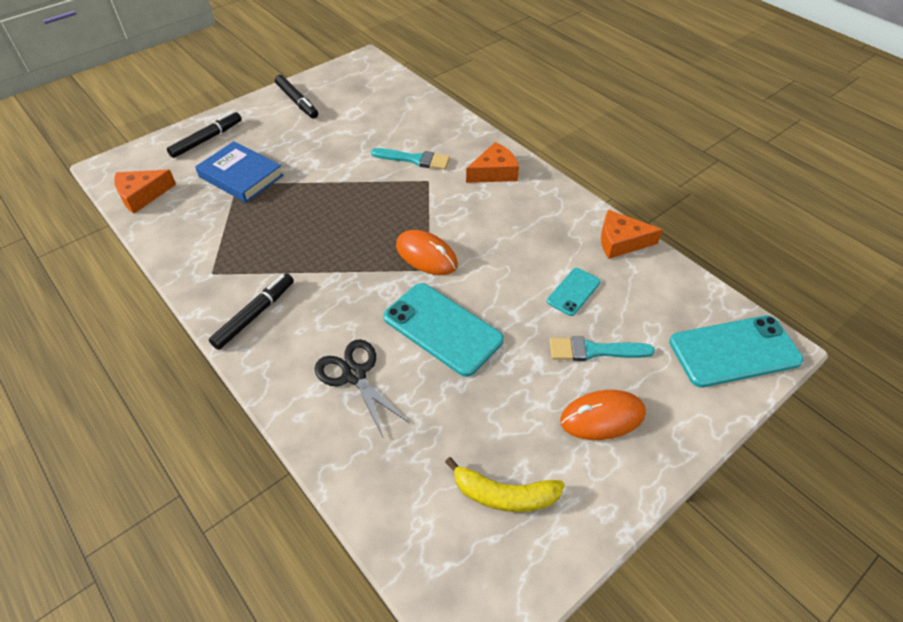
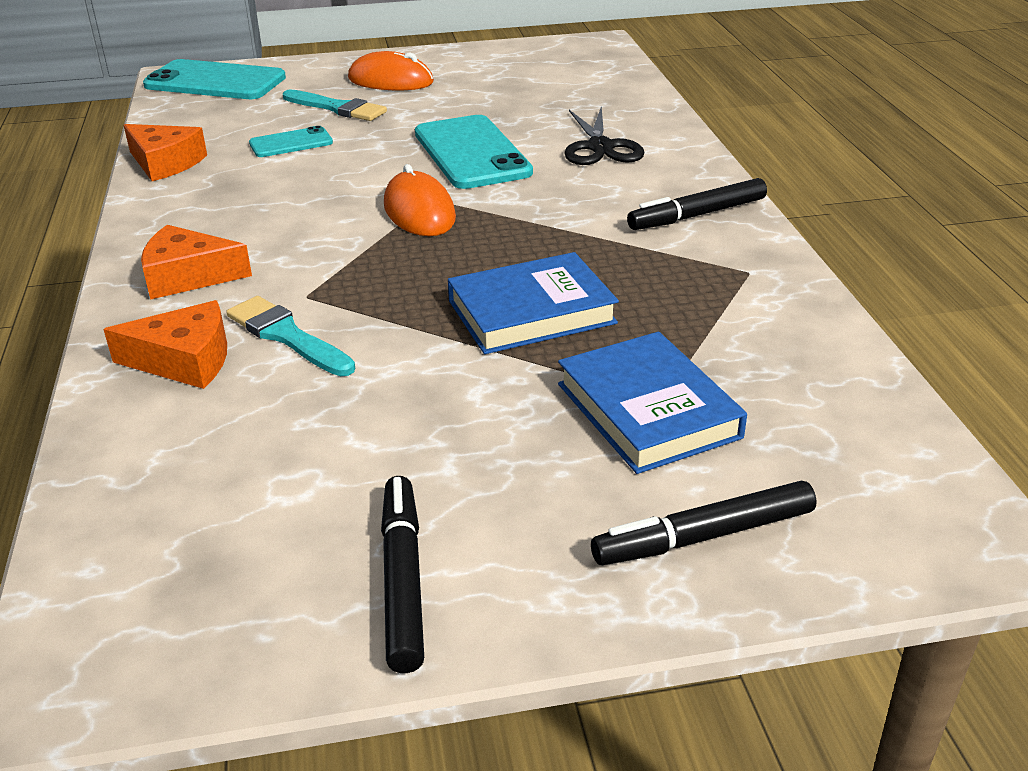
camera: 150 degrees left, 15 degrees down
(142, 195) = (880, 435): orange cheese -> orange cheese (185, 360)
(316, 207) = (531, 312): none -> blue book
(504, 495) = (521, 71): yellow banana -> none

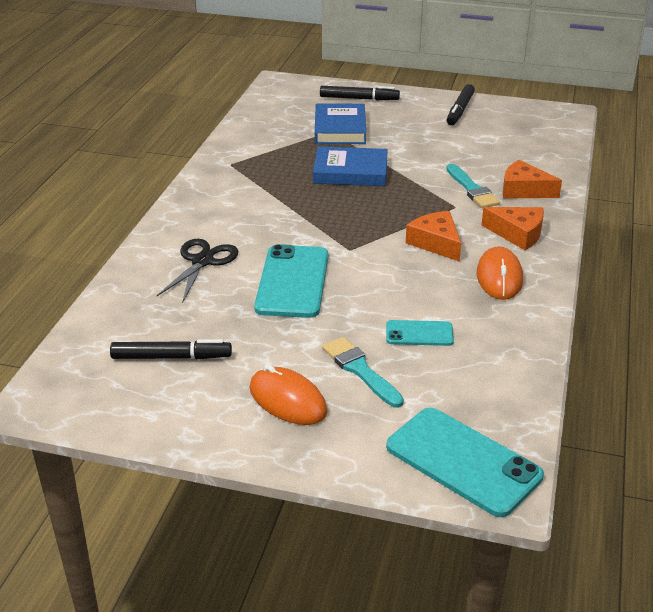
camera: 155 degrees left, 0 degrees up
(165, 163) = (525, 339): orange cheese -> orange cheese (436, 243)
(419, 211) = (364, 242): orange mouse -> orange mouse (499, 277)
(697, 215) = (212, 197): black marker -> black marker (171, 357)

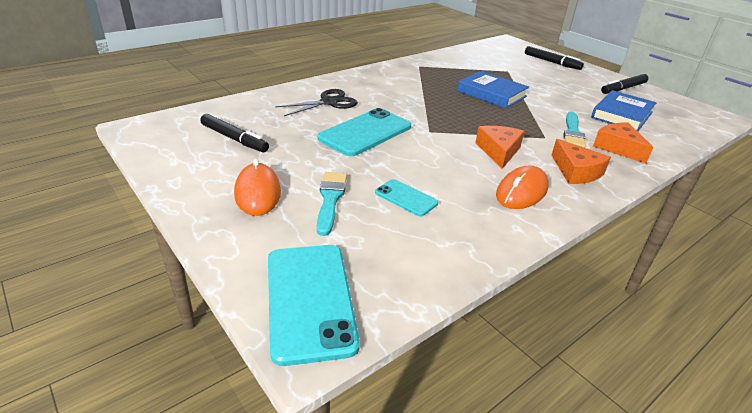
camera: 35 degrees right, 0 degrees up
(340, 129) = (516, 72): blue book -> blue book (622, 115)

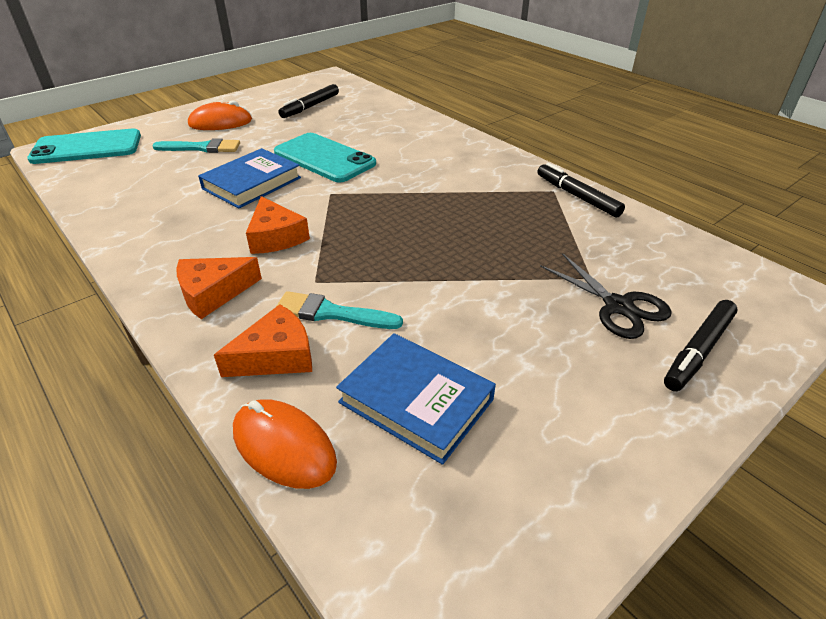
camera: 90 degrees right, 5 degrees up
(329, 102) = (397, 138): black scissors -> black scissors (618, 306)
(406, 198) = (192, 178): turquoise phone -> none
(491, 94) = (467, 248): blue book -> blue book (252, 183)
(498, 151) = (275, 237): orange cheese -> orange cheese turned 60 degrees clockwise
(521, 191) = (181, 243): orange mouse -> orange mouse (284, 446)
(623, 89) = (582, 451): black marker -> black marker (577, 196)

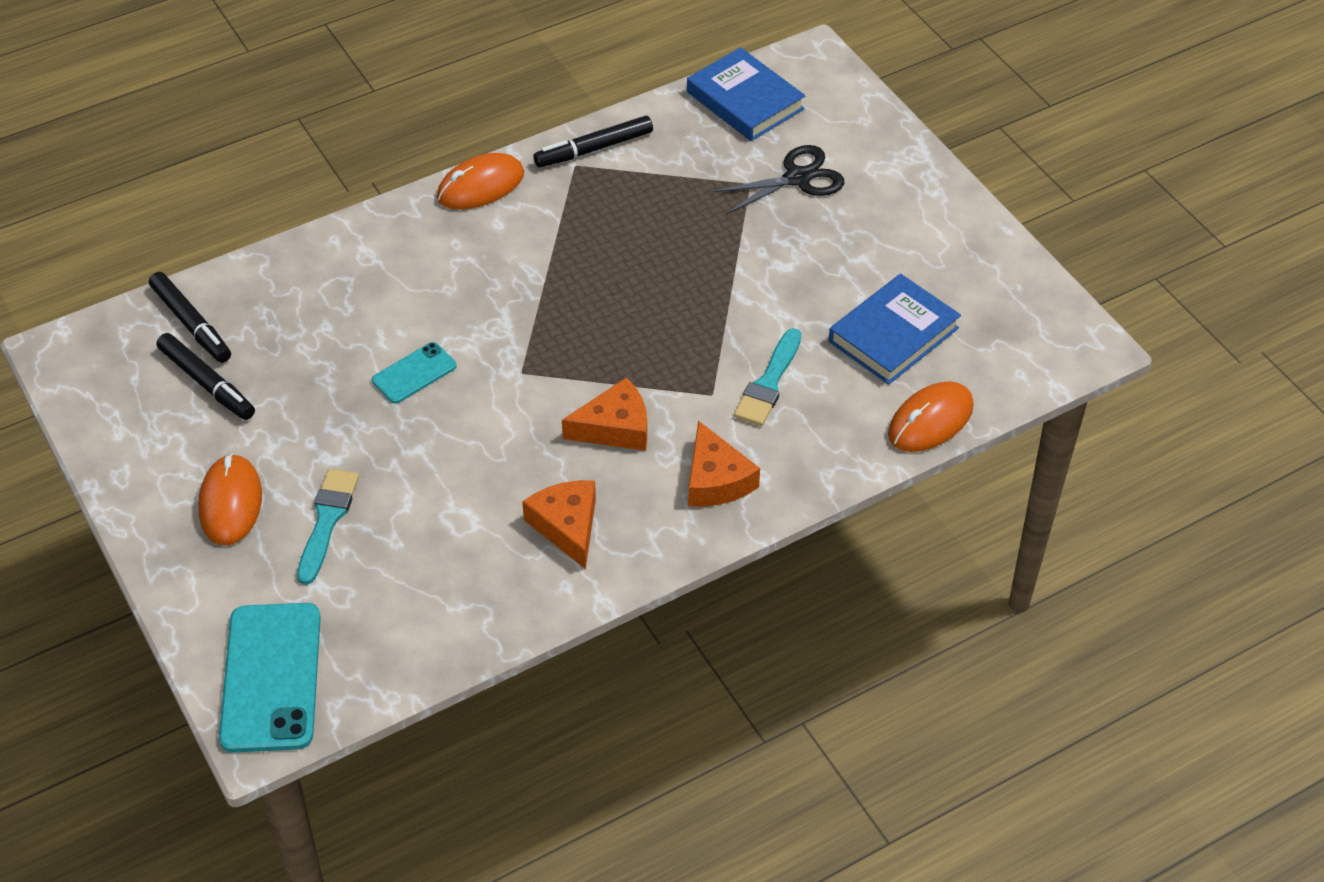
camera: 80 degrees left, 10 degrees up
(252, 183) = (468, 454): blue book -> blue book (745, 100)
(276, 356) = (824, 426): orange cheese -> orange cheese (567, 526)
(324, 158) = (414, 373): turquoise phone -> turquoise phone, size x0.53
(508, 159) = (480, 186): none -> orange mouse
(698, 351) = (863, 149): black marker -> black marker (191, 324)

